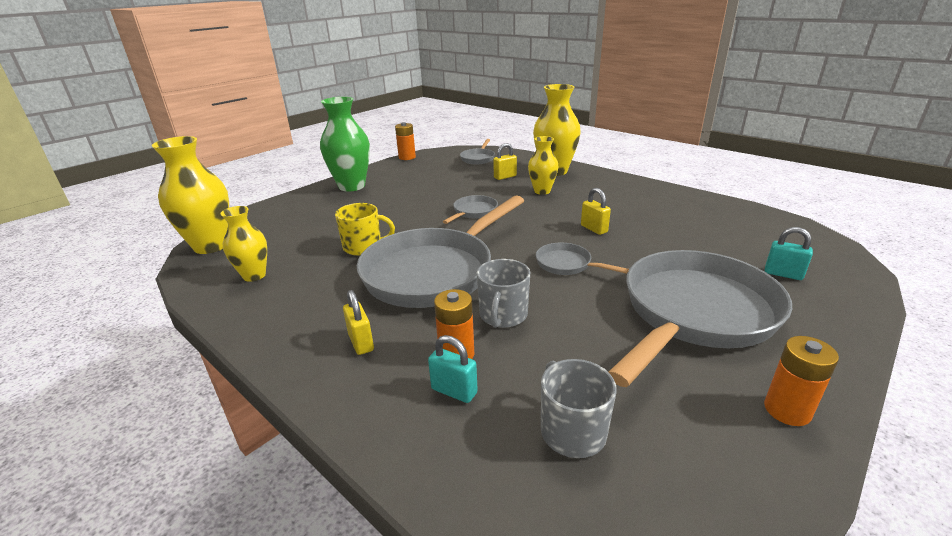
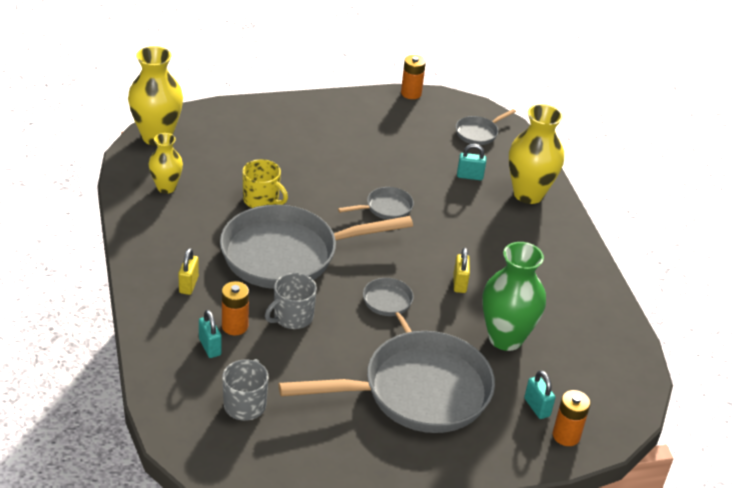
camera: 30 degrees right, 10 degrees up
(352, 186) = (318, 115): green vase -> green vase (505, 338)
(505, 177) = (469, 176): yellow padlock -> turquoise padlock
(542, 191) = (478, 215): yellow vase -> none
(787, 410) = (373, 468): orange battery -> orange battery (566, 435)

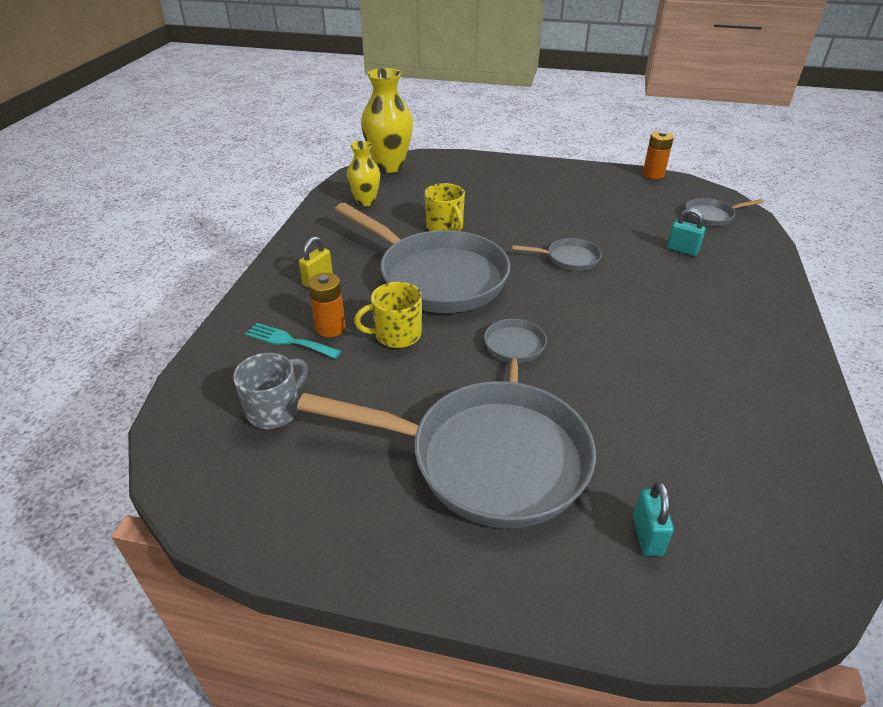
camera: 30 degrees right, 0 degrees up
(210, 347) = (289, 341): turquoise padlock -> turquoise fork
(288, 254) = (436, 277): grey pan -> grey pan turned 150 degrees counterclockwise
(292, 317) = (396, 335): grey mug -> yellow mug
(459, 283) = (614, 349): yellow padlock -> none
(505, 338) = (644, 427): green vase -> none
(528, 194) = (747, 279): yellow vase -> none
(566, 435) = (676, 596): orange battery -> none

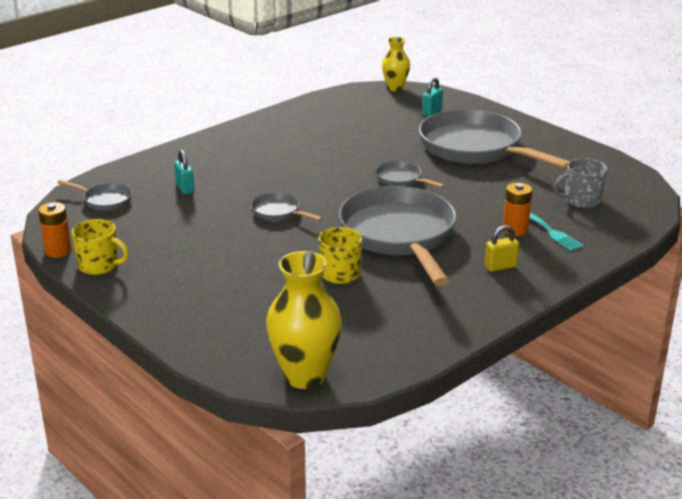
camera: 145 degrees left, 10 degrees down
(365, 202) = (386, 332): yellow vase -> yellow vase (395, 88)
(396, 335) = (470, 211): yellow mug -> yellow mug (99, 265)
(514, 349) = (401, 179): grey pan -> grey pan turned 90 degrees clockwise

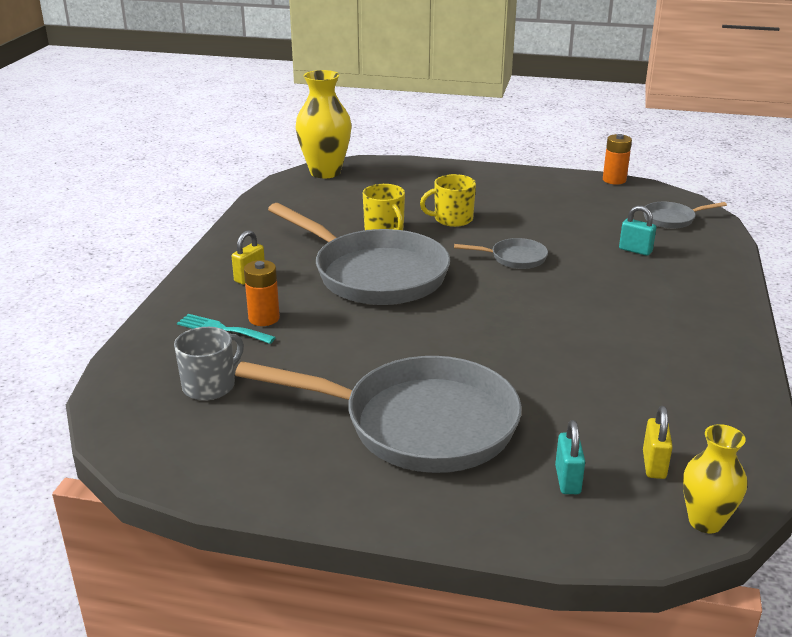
camera: 145 degrees right, 0 degrees up
(99, 265) = (566, 181): yellow mug -> yellow mug (452, 219)
(385, 105) = (654, 465): none -> yellow padlock
(401, 179) = (451, 336): grey pan -> none

